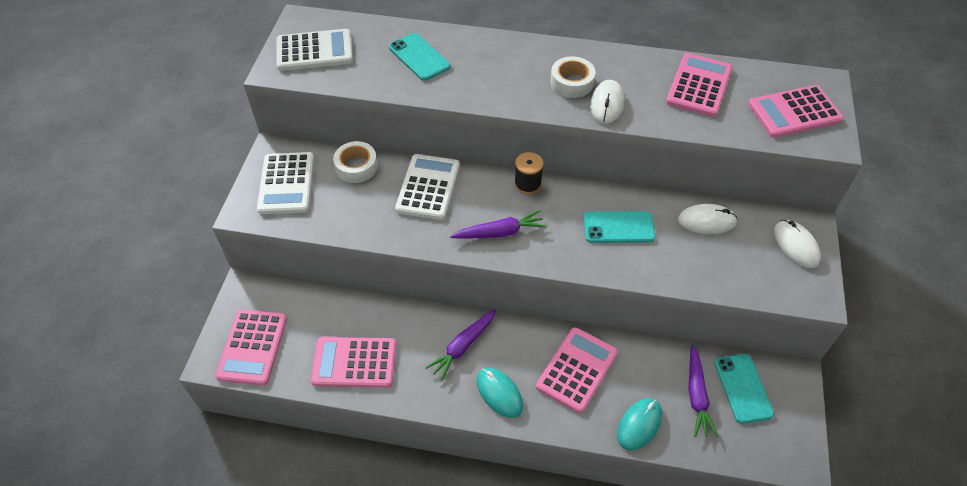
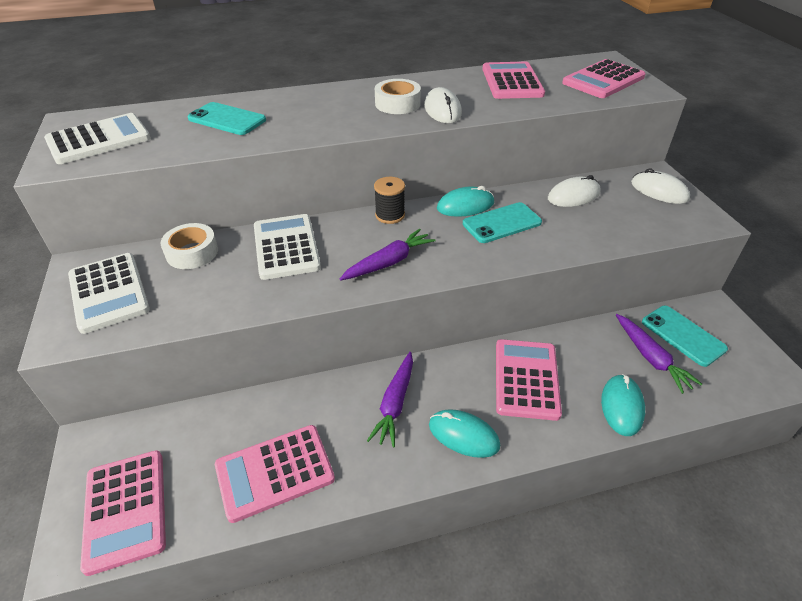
camera: 25 degrees left, 10 degrees down
(599, 197) = (465, 206): none -> turquoise mouse

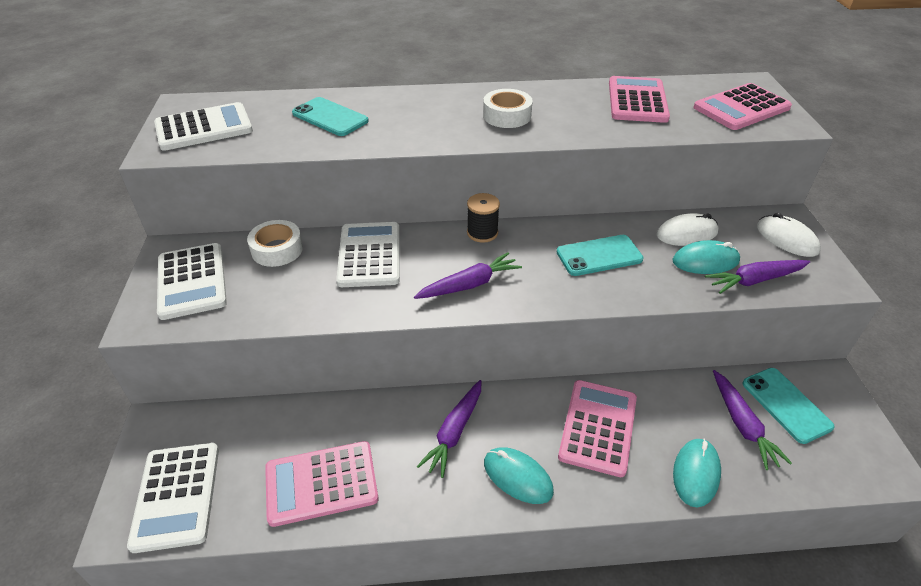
camera: 10 degrees right, 0 degrees up
(126, 509) = (177, 496): pink calculator -> white calculator
(442, 110) = (552, 127): white mouse -> none
(465, 206) = (564, 231): turquoise mouse -> turquoise mouse (705, 261)
(642, 228) = (755, 280): none -> purple carrot

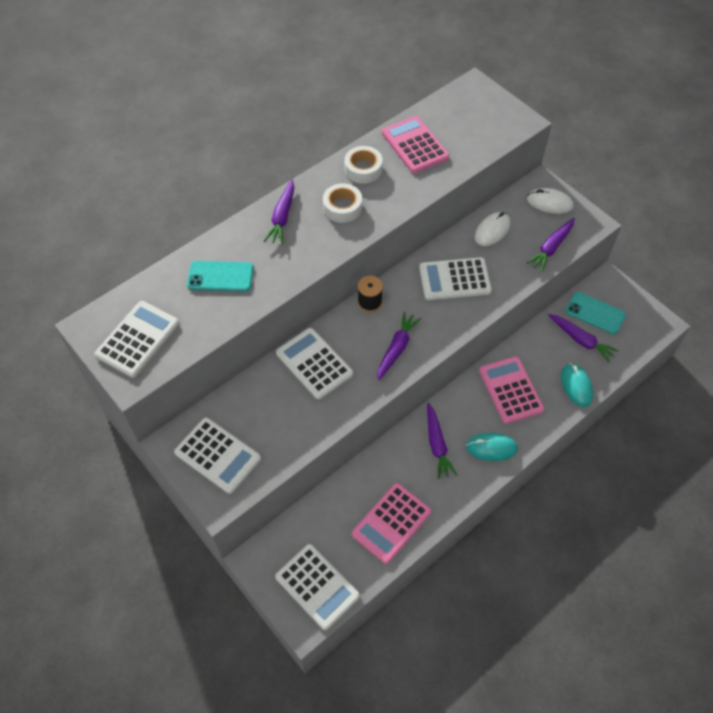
camera: 35 degrees left, 15 degrees up
(277, 249) = (248, 397): white tape -> white tape (363, 169)
(438, 101) = (282, 217): none -> purple carrot
(599, 256) = (454, 279): turquoise phone -> white calculator
(705, 261) = (516, 248): turquoise mouse -> none
(741, 108) = (483, 119): pink calculator -> none

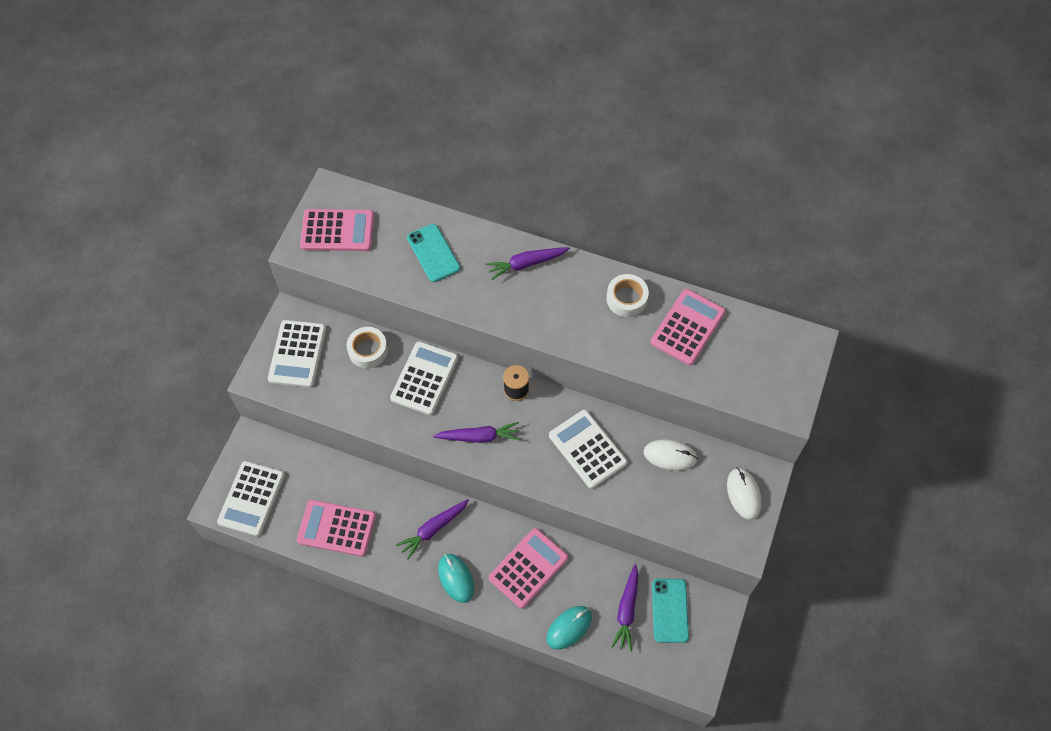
camera: 60 degrees right, 5 degrees up
(137, 339) = (337, 231): white calculator -> pink calculator
(342, 207) = (569, 305): white tape -> white tape (368, 350)
(551, 248) = (684, 521): purple carrot -> none

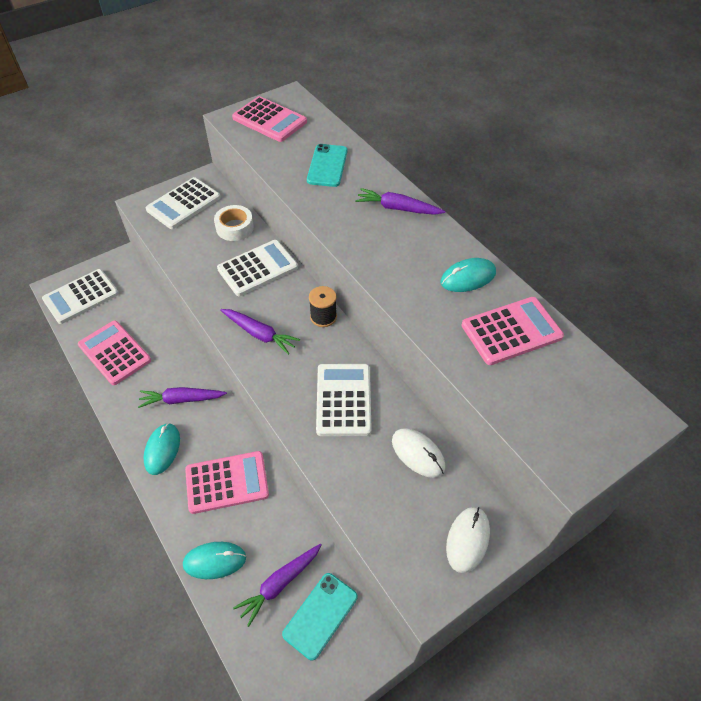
camera: 35 degrees right, 10 degrees down
(626, 299) = (468, 277): white tape -> turquoise mouse

